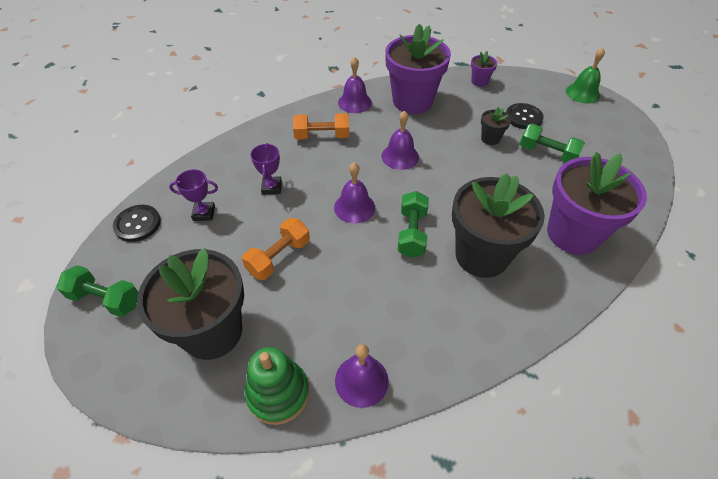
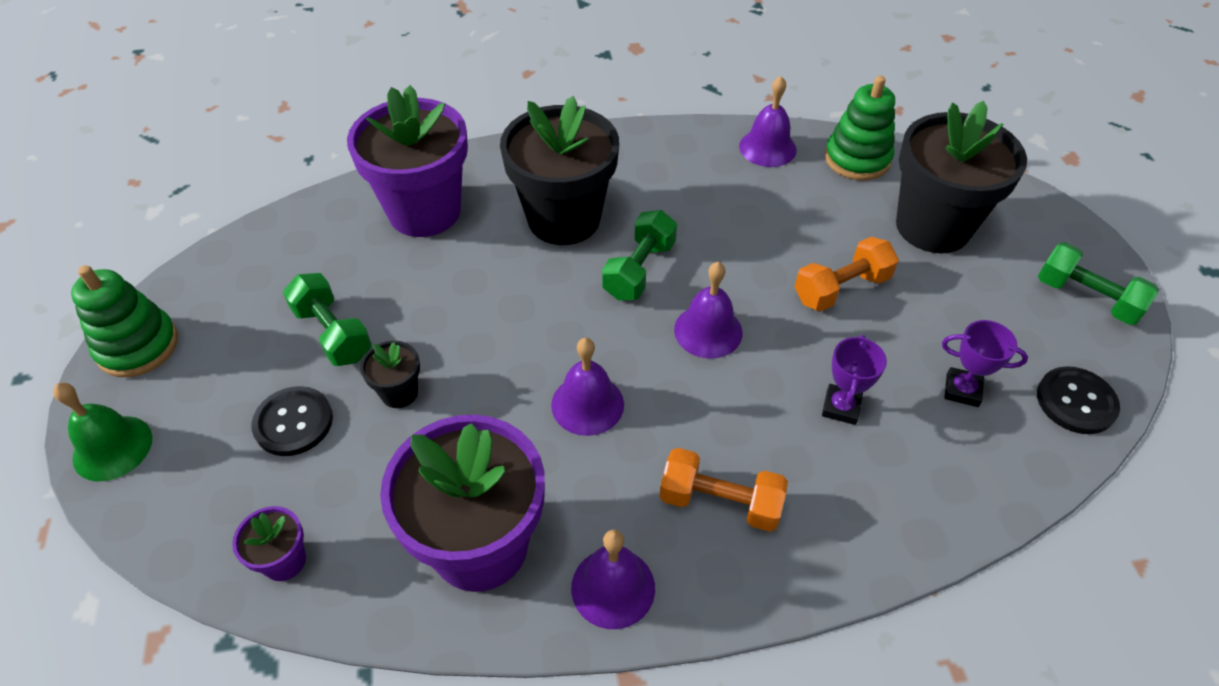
camera: 160 degrees left, 0 degrees up
(626, 125) = (138, 346): none -> green stacking toy

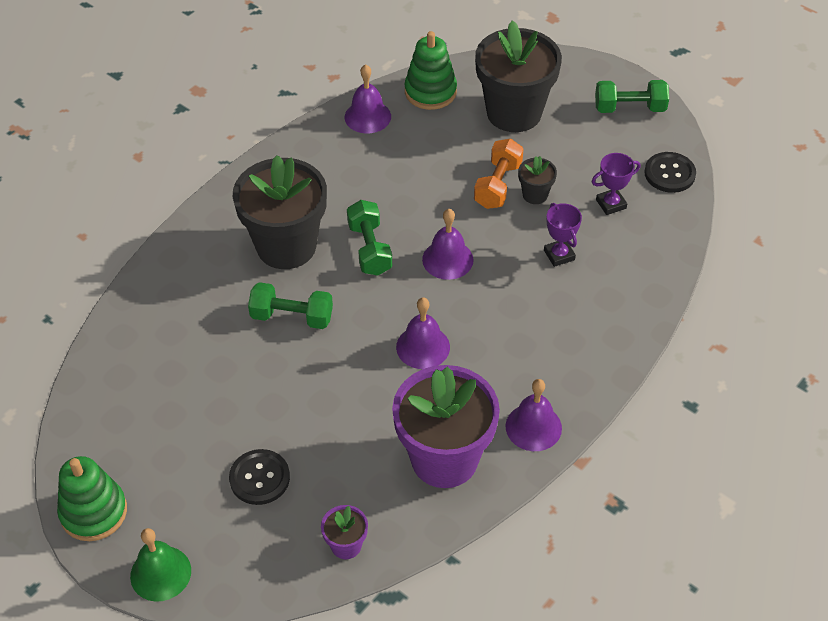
camera: 40 degrees left, 0 degrees up
(333, 333) = (219, 414): green dumbbell -> green dumbbell (292, 317)
(399, 392) = (305, 417): black flower pot -> black flower pot (535, 195)
(424, 211) = (185, 300): purple flower pot -> none
(720, 502) = (545, 348): orange dumbbell -> none

